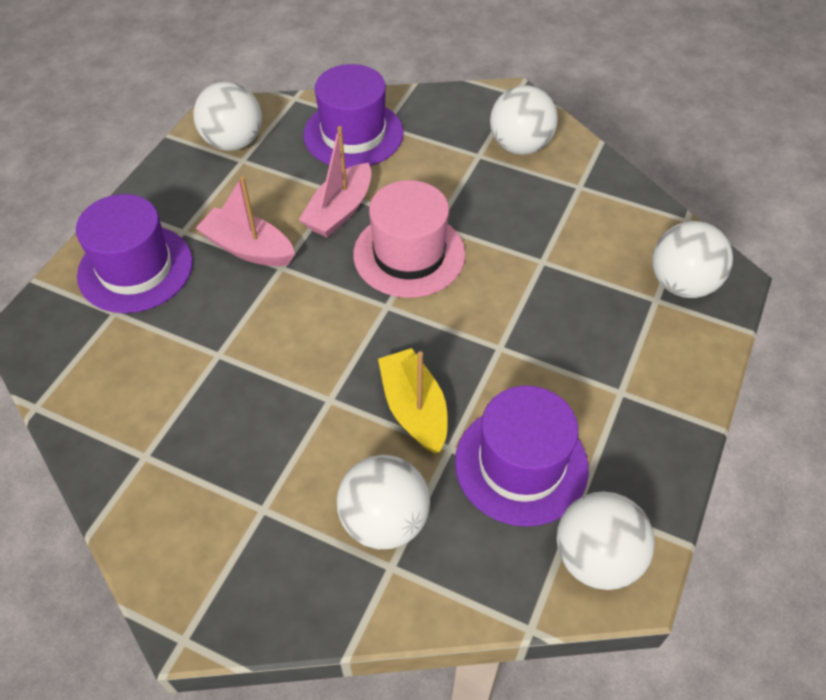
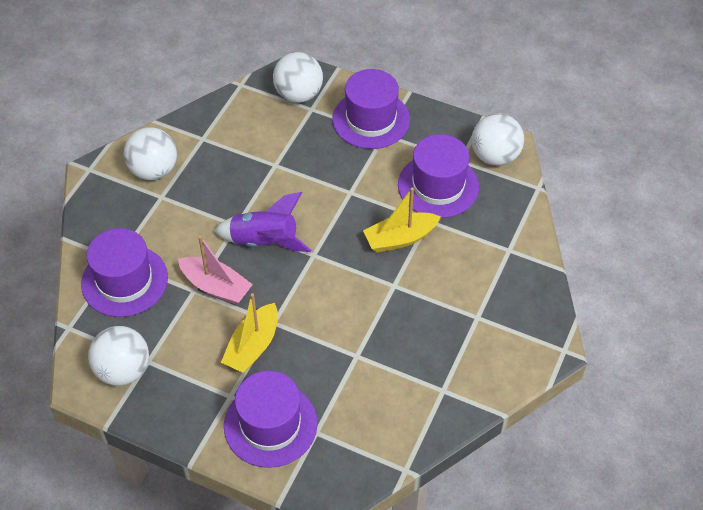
camera: 90 degrees left, 0 degrees up
(248, 248) = (252, 346): pink boat -> yellow boat
(384, 520) = (480, 253): white ball -> none
(409, 254) = (264, 241): pink hat -> purple rocket
(649, 374) = (371, 119): none -> purple hat

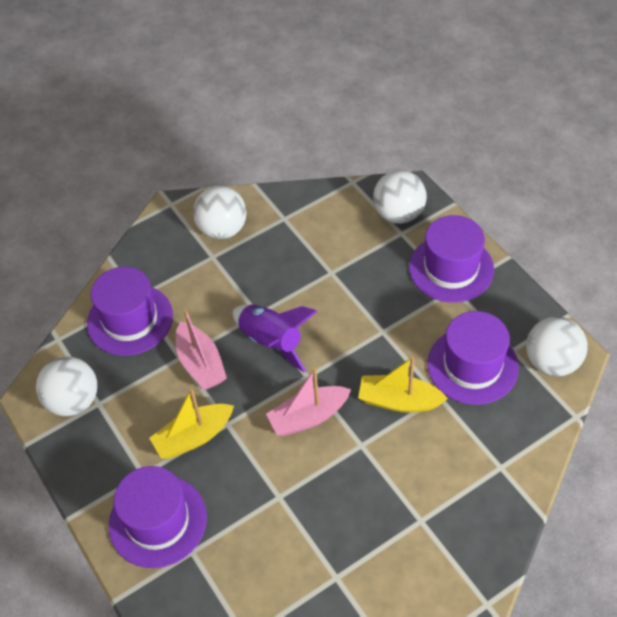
camera: 35 degrees right, 0 degrees up
(337, 285) = (308, 417): none -> pink boat

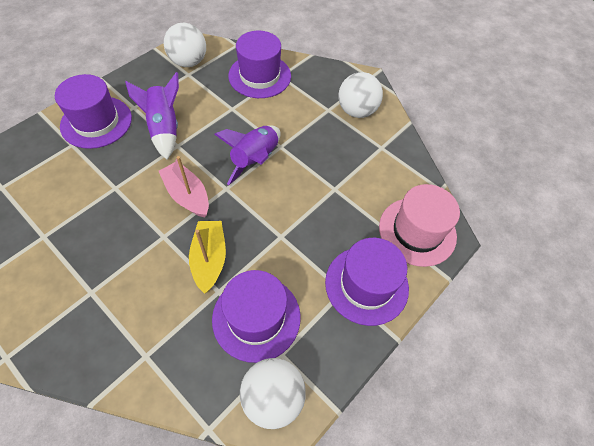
camera: 70 degrees right, 5 degrees up
(193, 437) = (164, 128): yellow boat -> purple rocket
(201, 364) = (228, 121): pink boat -> none
(399, 214) = (417, 231): white ball -> pink hat

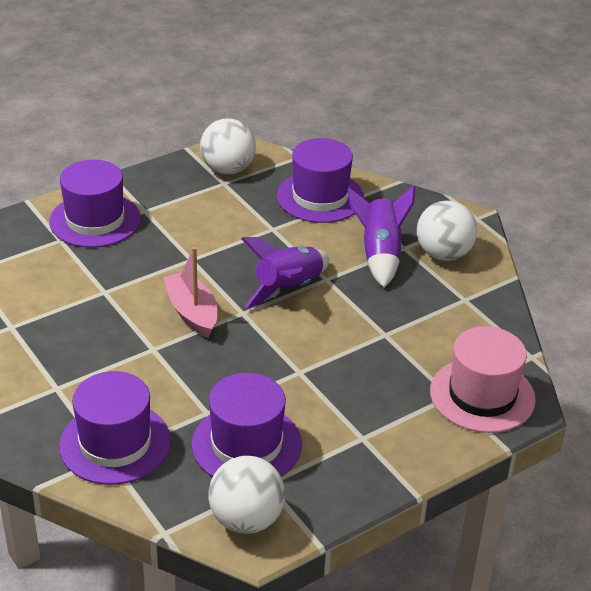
camera: 15 degrees right, 20 degrees down
(164, 128) = (179, 238): purple rocket -> purple rocket (380, 254)
(209, 259) = (204, 380): yellow boat -> none
(366, 285) = (395, 437): purple hat -> purple hat (115, 443)

